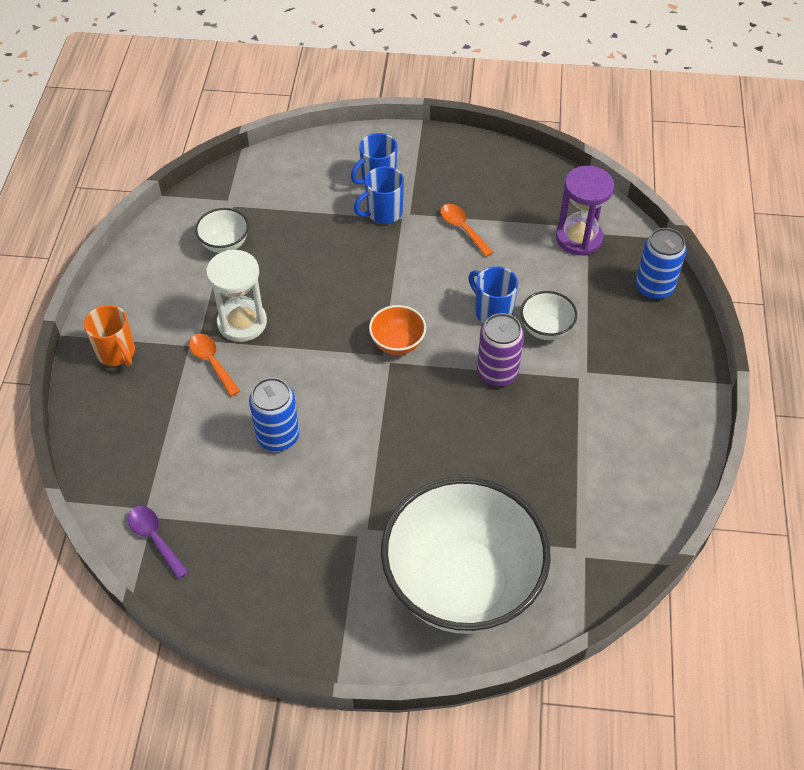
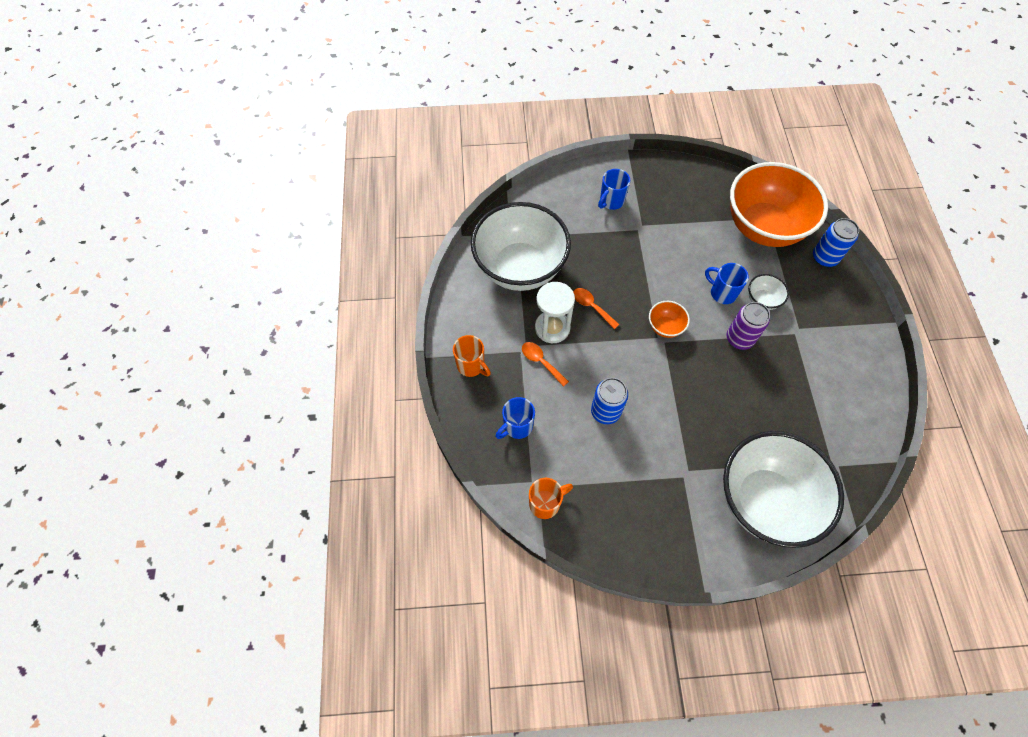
camera: 10 degrees left, 10 degrees up
(155, 538) = (545, 503): purple spoon -> orange mug
(225, 244) = (520, 268): white bowl -> white bowl, size x2.47
(383, 213) = (623, 227): blue mug -> blue mug (517, 426)
(462, 229) = (682, 231): orange spoon -> orange spoon (591, 307)
(579, 238) = (763, 227): purple hourglass -> orange bowl

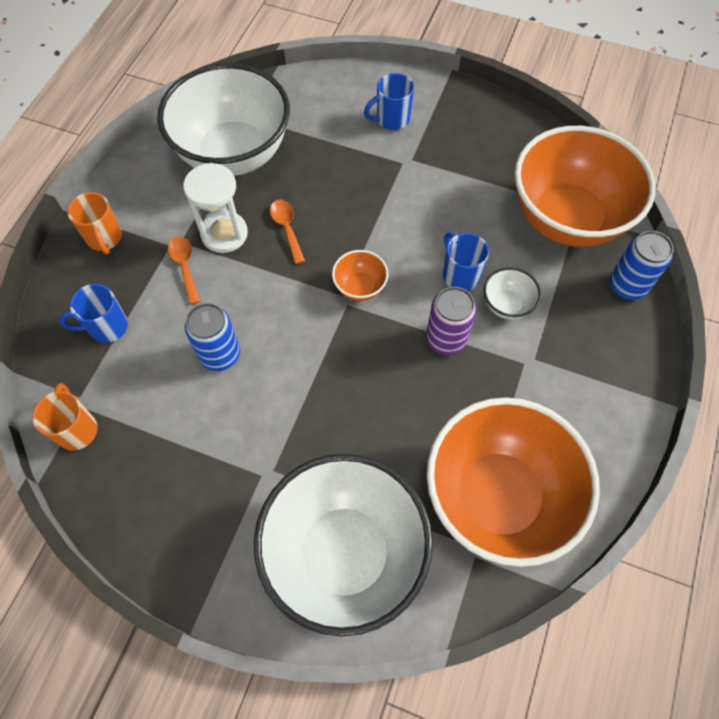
camera: 25 degrees right, 0 degrees up
(545, 503) = (77, 429): orange mug -> orange mug turned 105 degrees counterclockwise
(830, 424) = (498, 497): none -> orange bowl

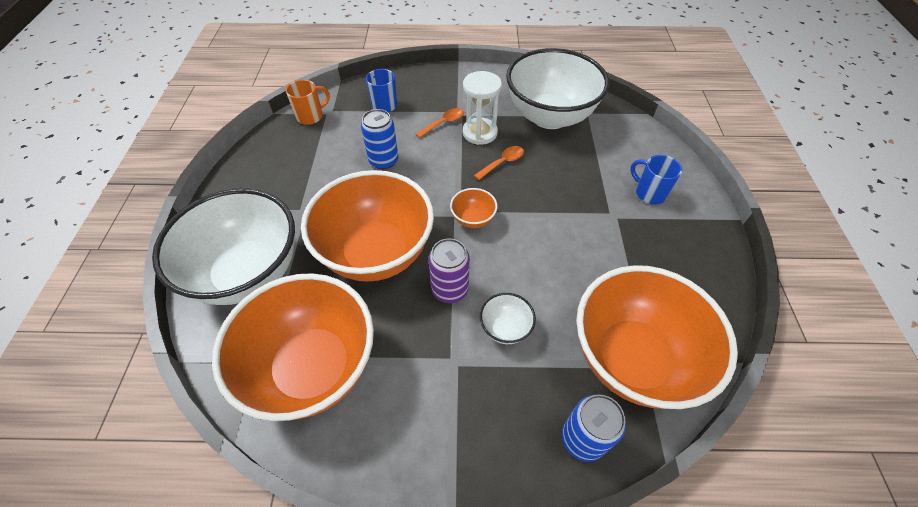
camera: 70 degrees right, 10 degrees down
(105, 238) = (446, 83): orange mug -> none
(369, 399) = (376, 253): none -> orange bowl
(460, 275) = (518, 283): blue mug -> none

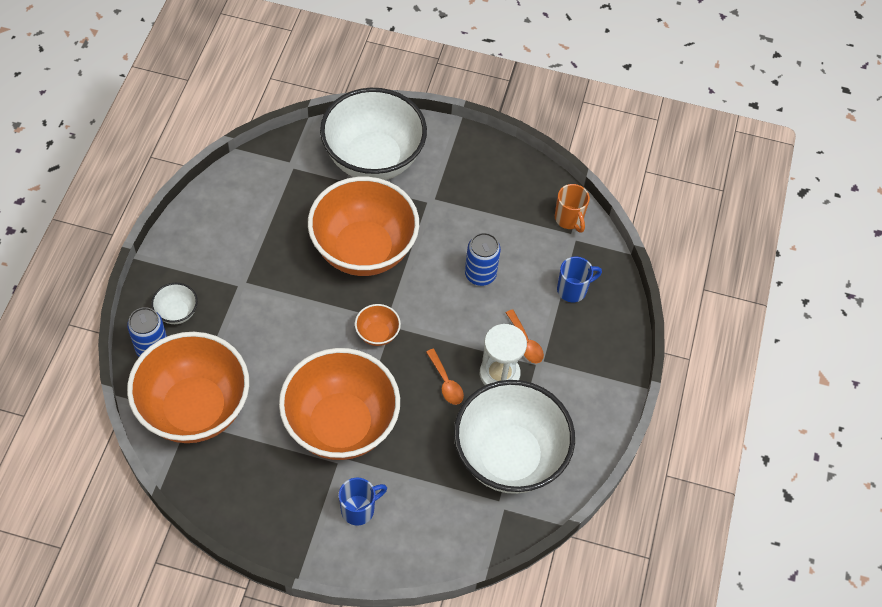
camera: 100 degrees right, 5 degrees up
(313, 367) = (272, 194): orange bowl -> orange bowl (341, 425)
(450, 290) = (306, 296): purple can -> none
(505, 328) = (256, 326): white bowl -> white bowl (177, 312)

